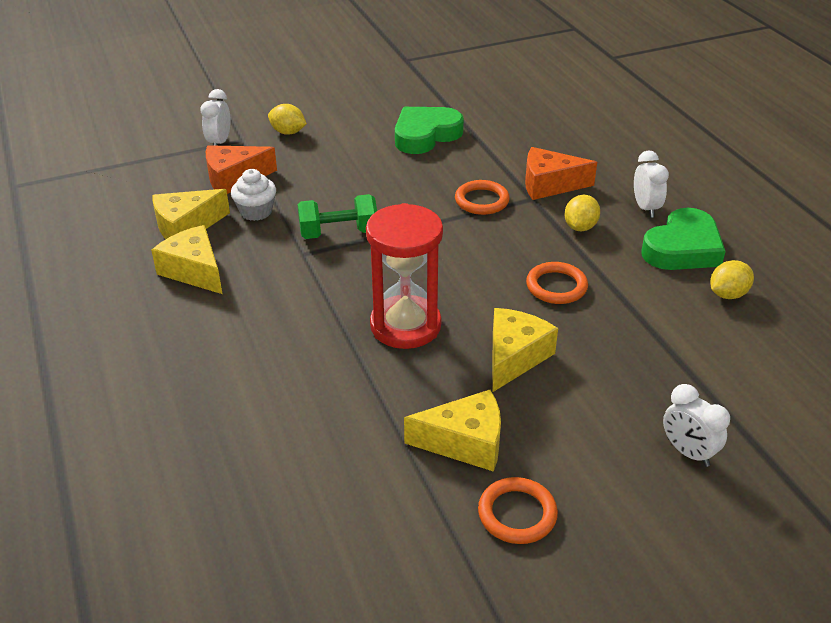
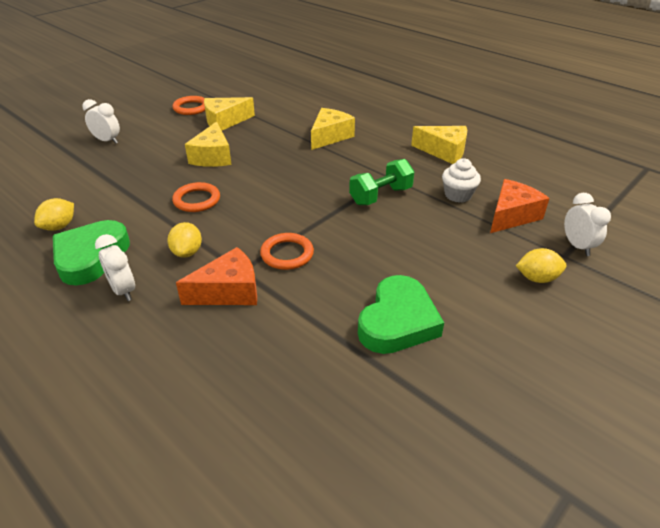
camera: 155 degrees right, 0 degrees up
(186, 227) = (489, 173): yellow cheese -> yellow cheese (330, 136)
(405, 326) = (287, 156): red hourglass -> none

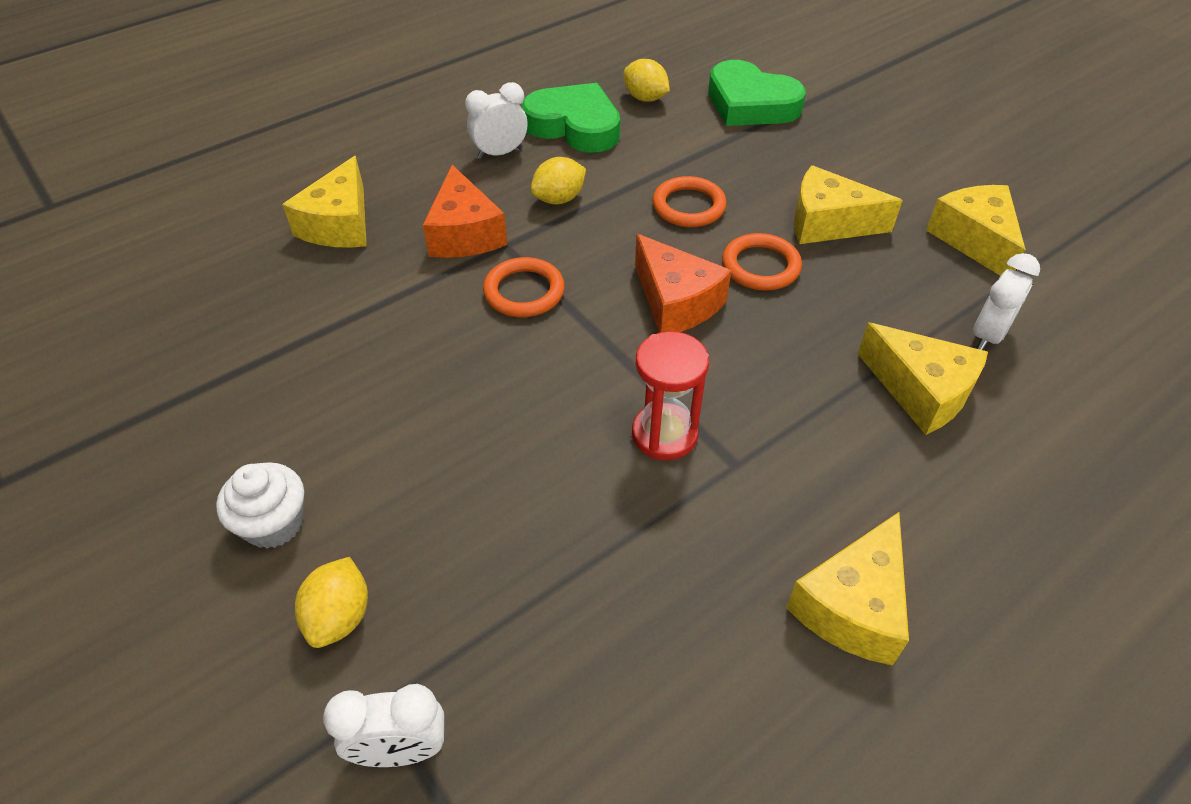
camera: 100 degrees right, 10 degrees up
(107, 141) = (881, 115): white clock -> white clock (987, 335)
(187, 252) = (559, 199): yellow lemon -> yellow lemon turned 45 degrees counterclockwise
(191, 108) = (1029, 197): orange ring -> orange ring (760, 266)
(219, 368) = (340, 224): none -> yellow cheese
(380, 196) = (664, 434): green dumbbell -> red hourglass
(398, 321) = (333, 389): green heart -> green heart (750, 104)
(458, 195) = (646, 573): white cupcake -> white cupcake (274, 523)
(511, 216) = (545, 655): orange cheese -> orange cheese (675, 302)

